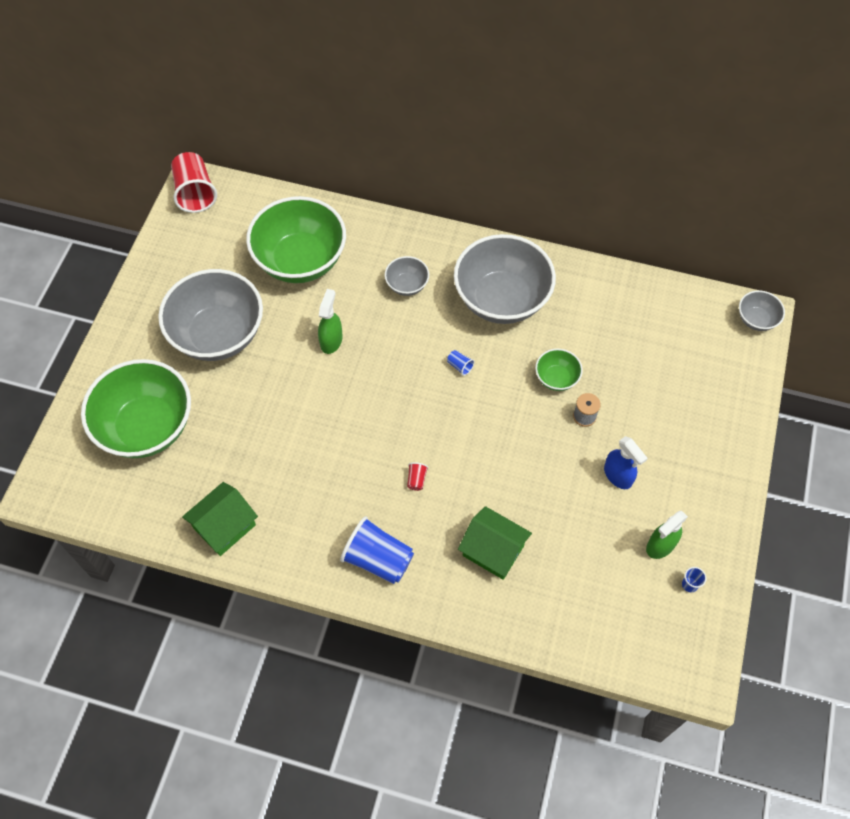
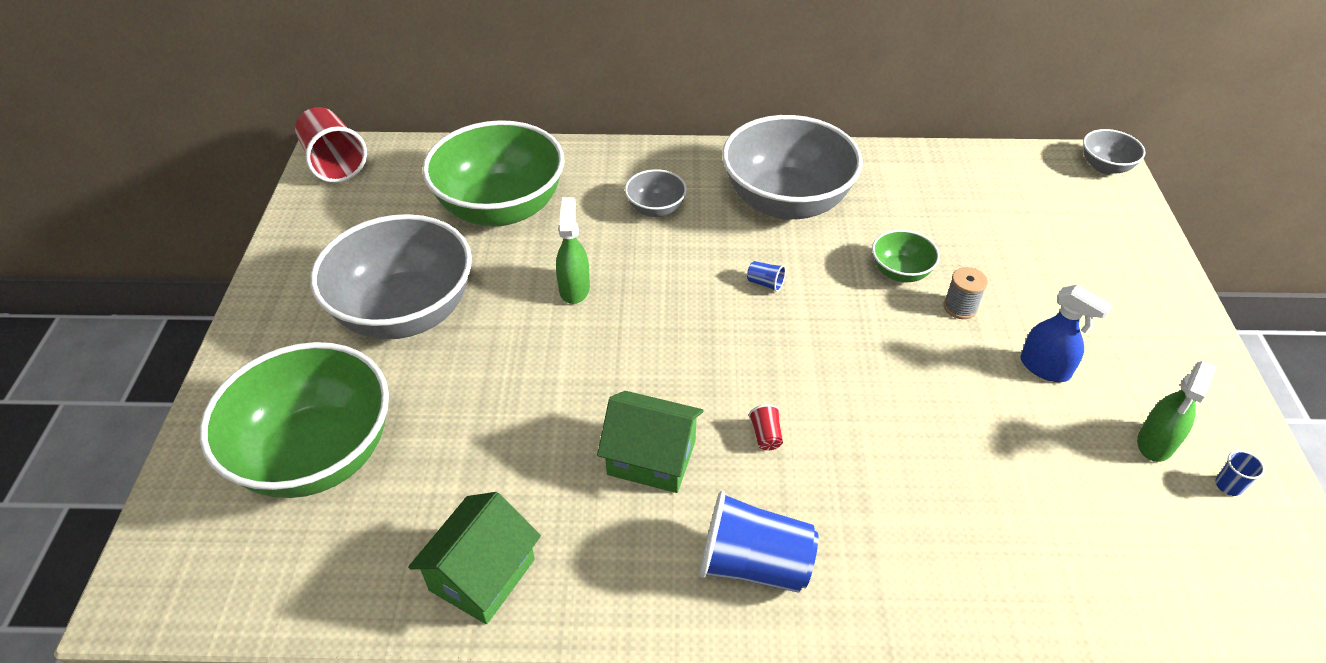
camera: 15 degrees left, 15 degrees down
(493, 550) = (924, 507): green house -> green house (651, 458)

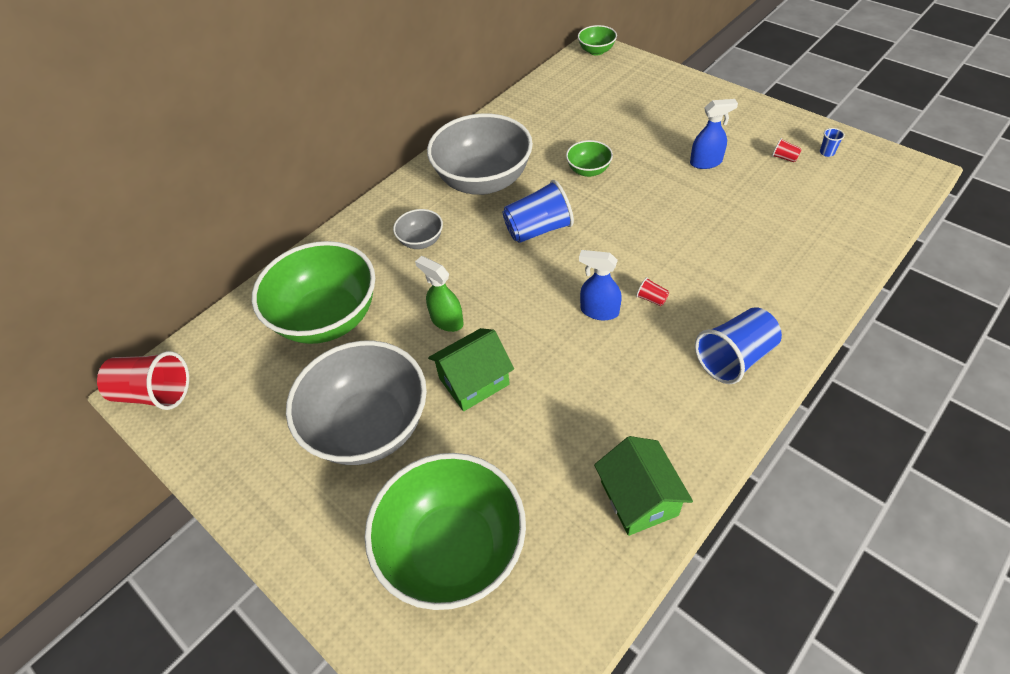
camera: 45 degrees left, 5 degrees up
(651, 458) = (621, 360): green house -> green house (474, 381)
(702, 399) = (599, 311): none -> blue spray bottle
(765, 283) = (538, 229): blue cup -> blue cup, size x2.41
(960, 307) = (636, 165): grey spool -> none
(1105, 167) = (596, 51): grey bowl -> green bowl
(1155, 443) = (784, 158): green spray bottle -> red cup

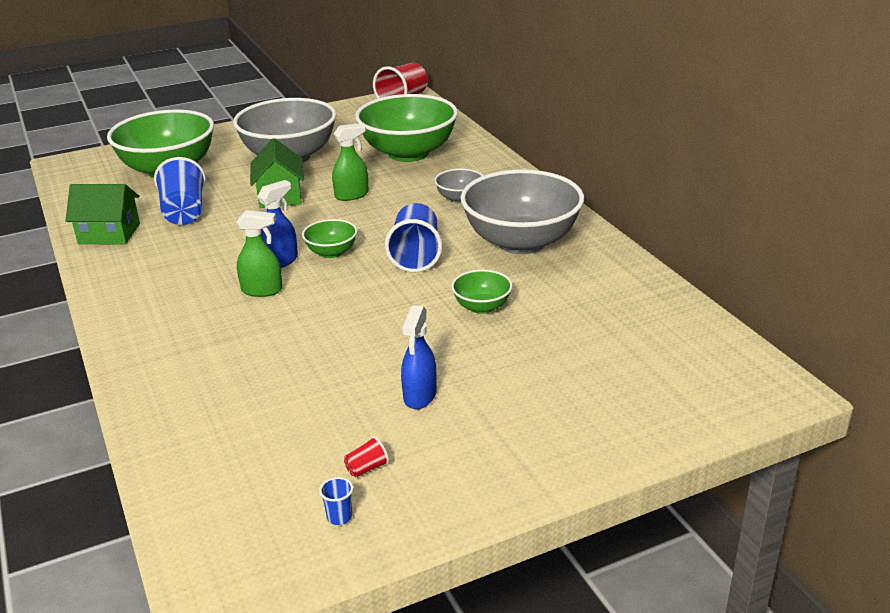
camera: 110 degrees right, 20 degrees down
(596, 51) = (771, 391): green bowl -> green bowl (331, 252)
(651, 299) = (262, 290): red cup -> green spray bottle
(734, 358) = (151, 310): blue cup -> blue cup (184, 212)

